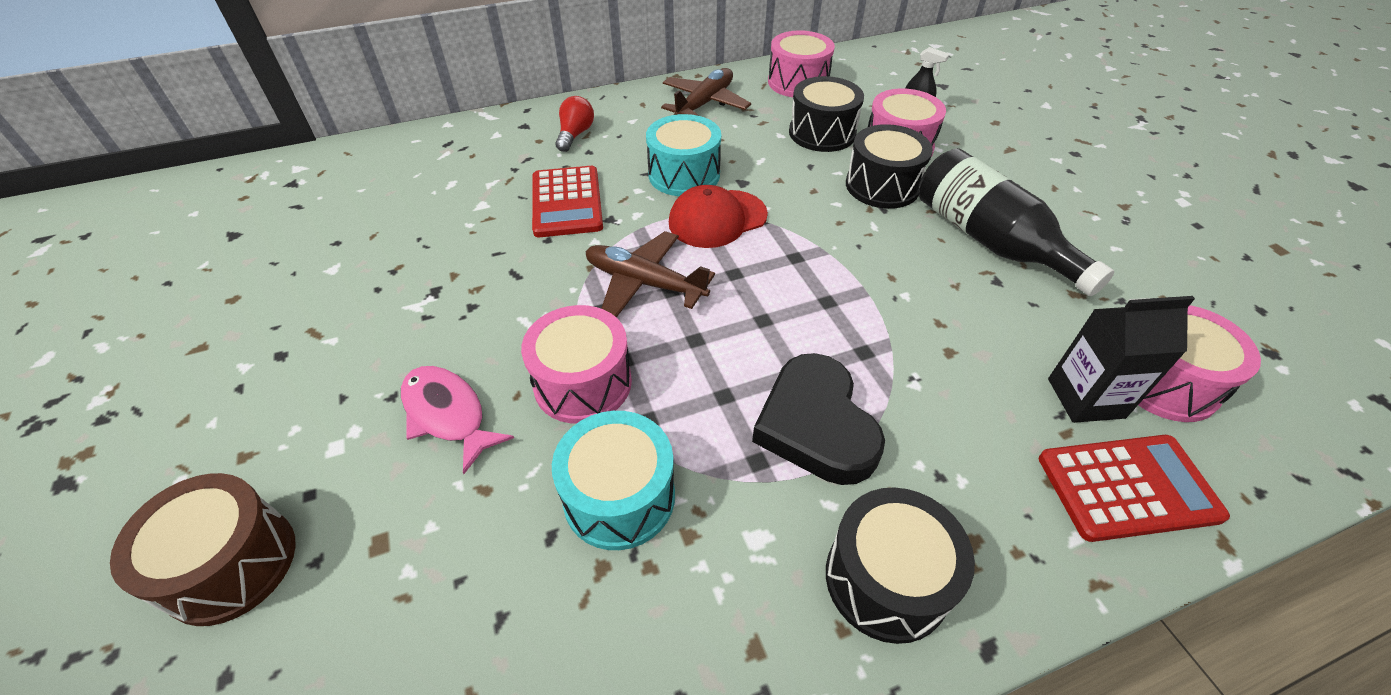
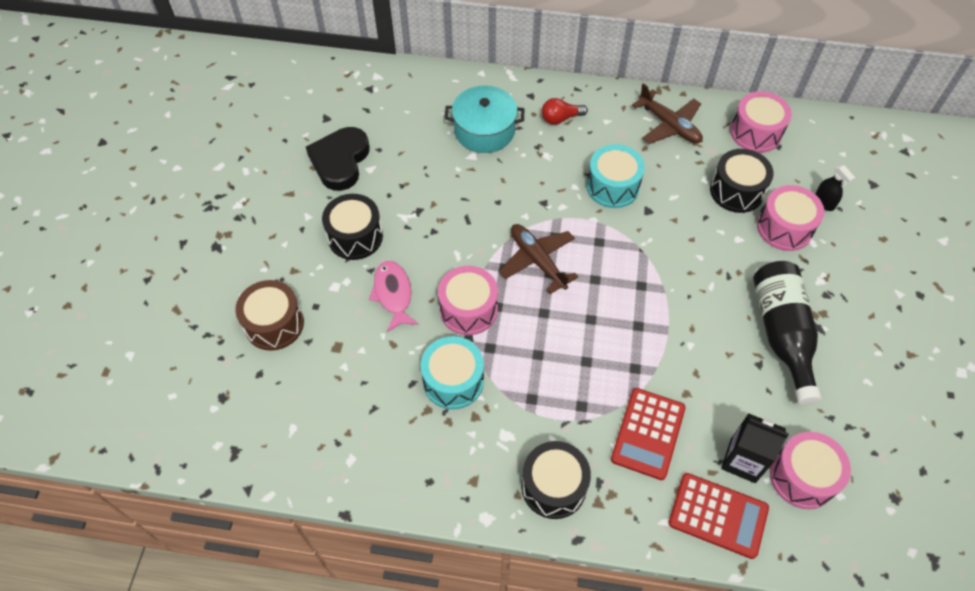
camera: 30 degrees right, 10 degrees up
(483, 175) = (484, 130): none -> turquoise pot
(567, 202) = (524, 177): red calculator -> red calculator (648, 433)
(575, 134) = (560, 118): red light bulb -> red light bulb turned 150 degrees counterclockwise
(705, 103) = (669, 125): brown plane -> brown plane turned 75 degrees clockwise
(717, 219) = (611, 233): red cap -> none
(816, 425) = (575, 396): black heart -> black heart (340, 161)
(882, 186) = (743, 257): black drum -> black drum (355, 236)

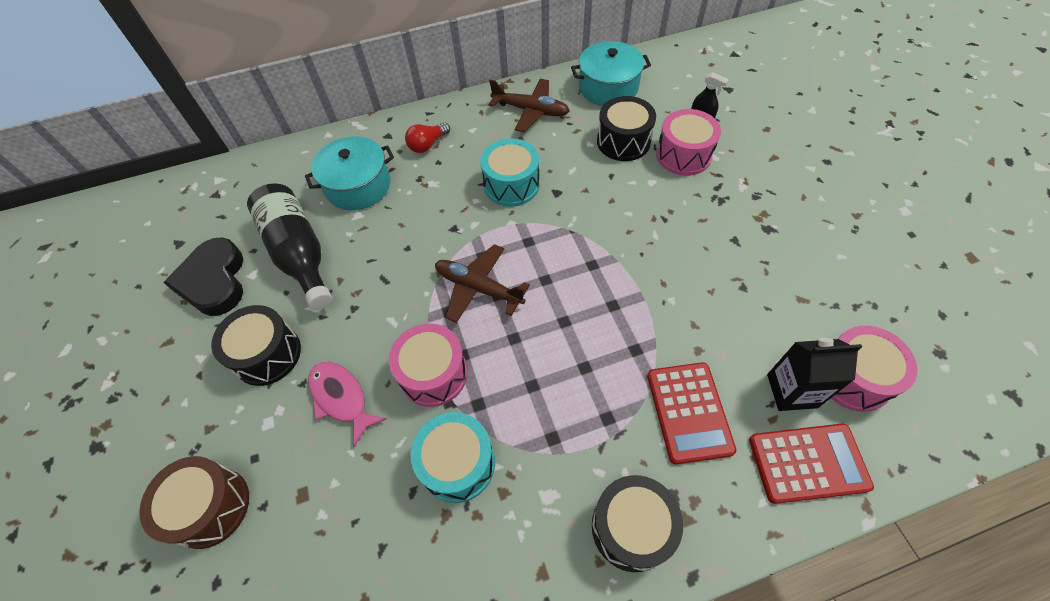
camera: 25 degrees left, 0 degrees up
(755, 133) = (608, 87): pink drum -> turquoise pot
(781, 334) = (743, 249): black bottle -> black bottle (299, 254)

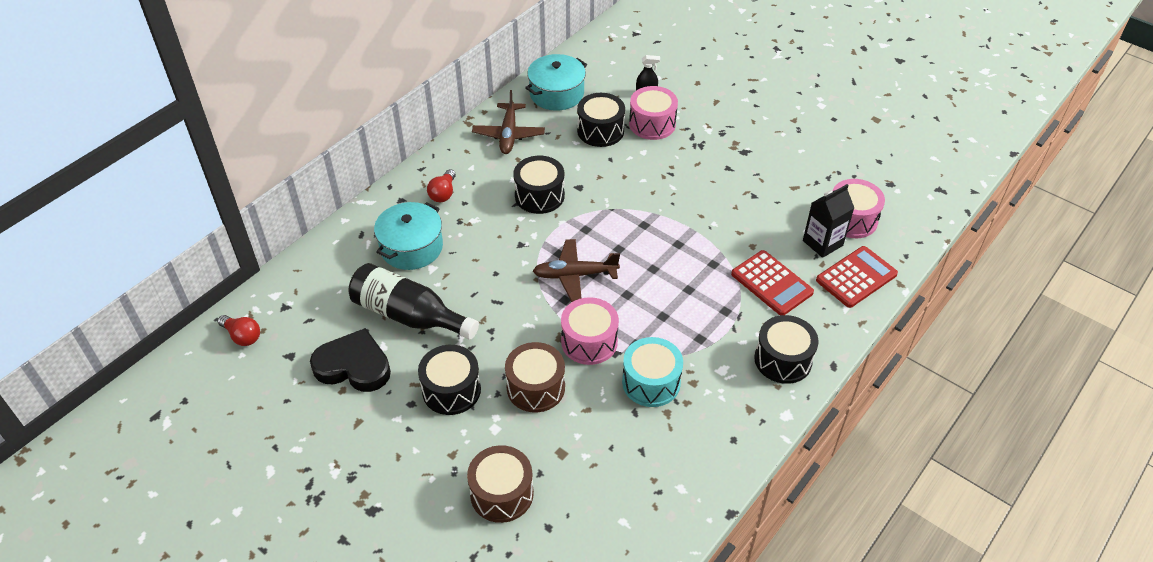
camera: 35 degrees left, 10 degrees down
(163, 206) = (242, 336): none -> red light bulb
(214, 281) = (353, 366): black heart -> black heart turned 150 degrees clockwise
(341, 398) = (536, 387): pink fish -> brown drum
(511, 185) = (539, 195): turquoise drum -> black drum
(531, 111) = (508, 135): brown plane -> brown plane turned 105 degrees clockwise

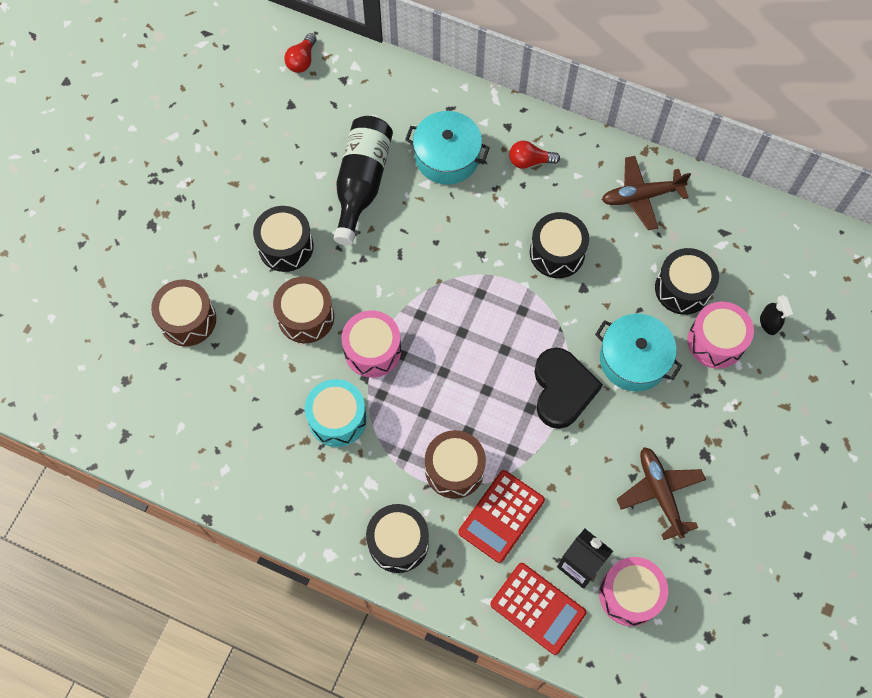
camera: 75 degrees right, 20 degrees up
(353, 366) = (292, 159): black heart -> black heart (562, 390)
(556, 94) = (729, 226): turquoise pot -> turquoise pot (633, 359)
(574, 275) = (455, 315): brown plane -> brown plane (660, 493)
(722, 306) = (454, 469): none -> brown drum

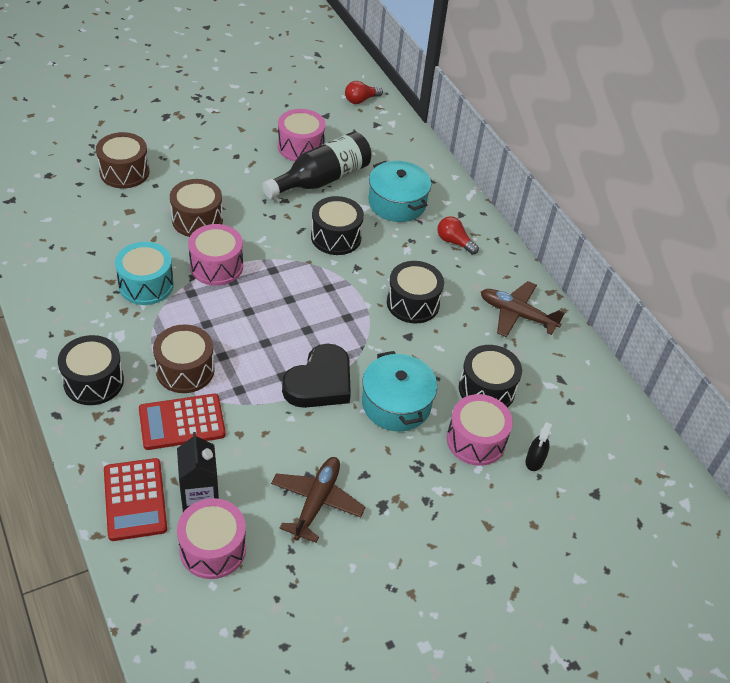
camera: 35 degrees right, 20 degrees down
(286, 246) = (232, 178): black drum -> black drum (336, 237)
(307, 161) = (300, 147): none -> pink drum

